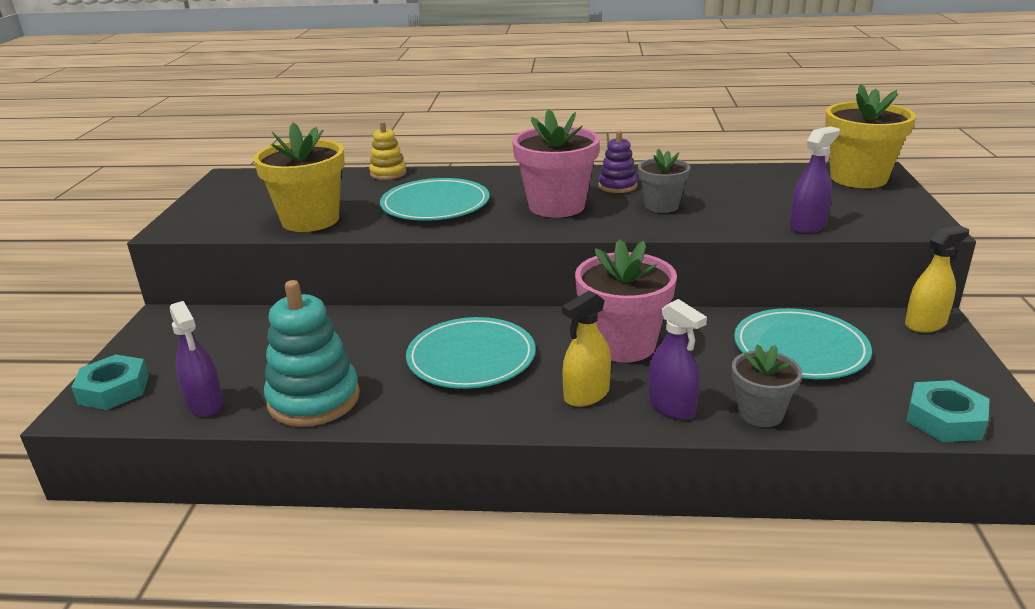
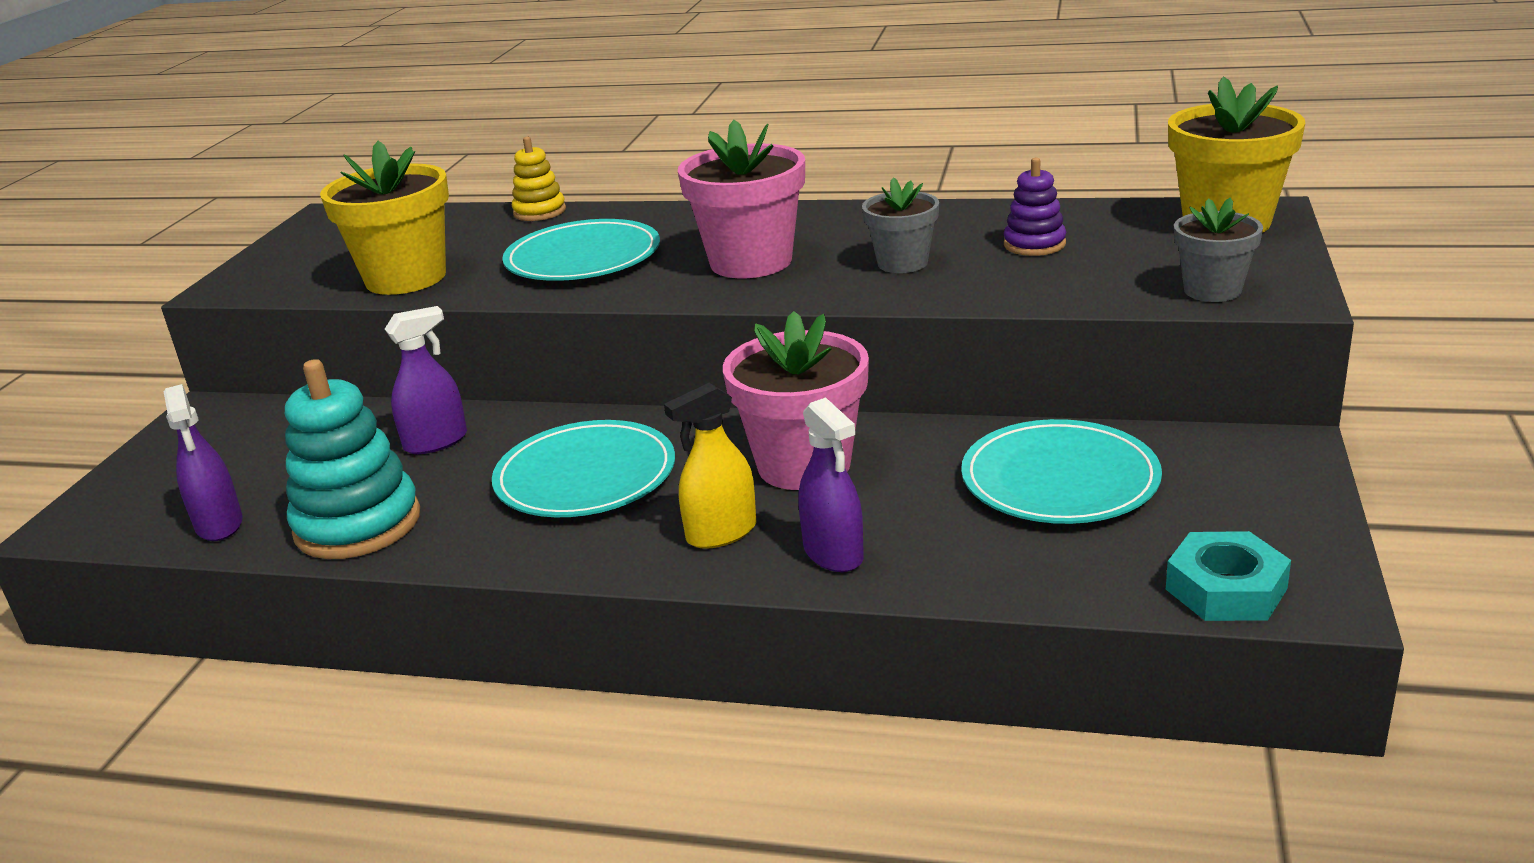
camera: 10 degrees right, 0 degrees up
(114, 389) = (114, 502): turquoise nut -> none
(617, 186) = (854, 232): purple stacking toy -> purple stacking toy (1034, 244)
(760, 413) = (956, 569): grey flower pot -> grey flower pot (1212, 290)
(807, 226) = (1103, 296): purple spray bottle -> purple spray bottle (436, 442)
(925, 324) = (1271, 449): yellow spray bottle -> none

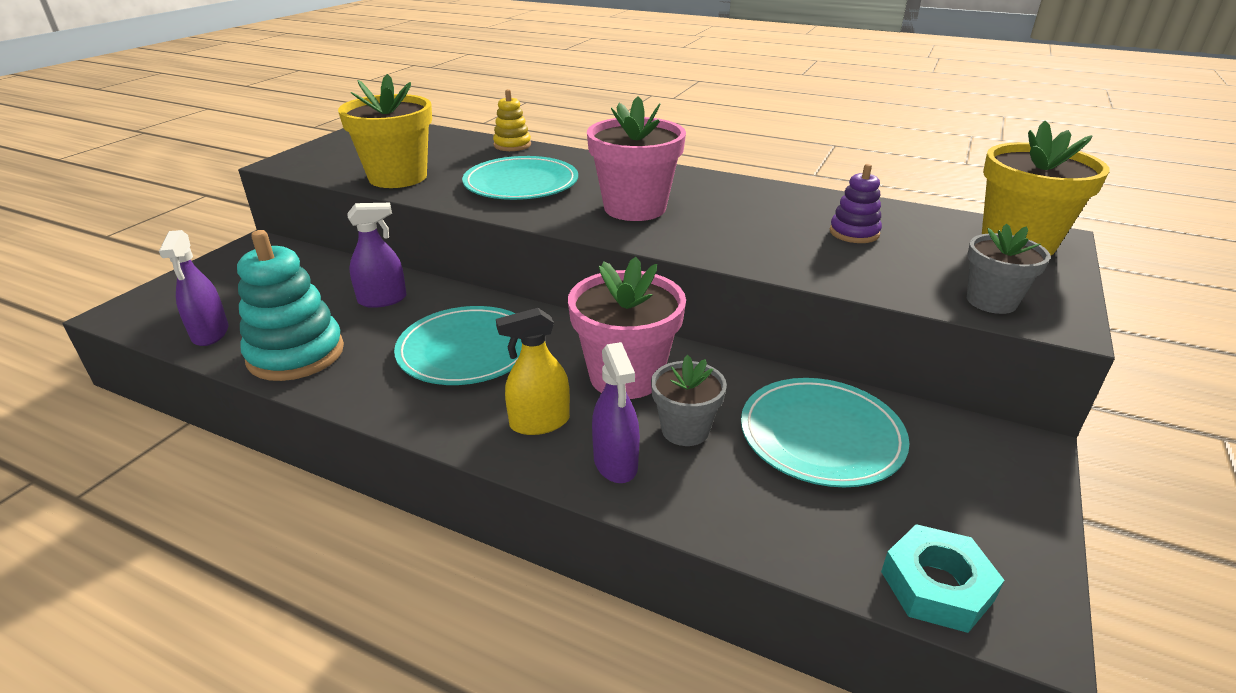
camera: 10 degrees right, 5 degrees up
(902, 263) = (746, 229): grey flower pot -> grey flower pot (685, 430)

